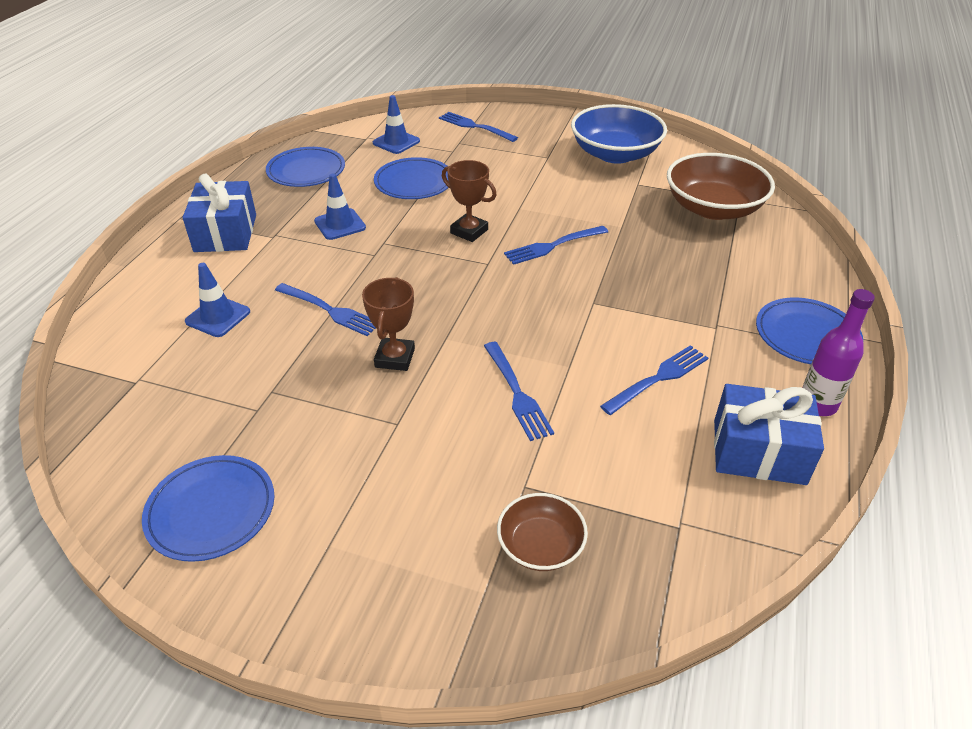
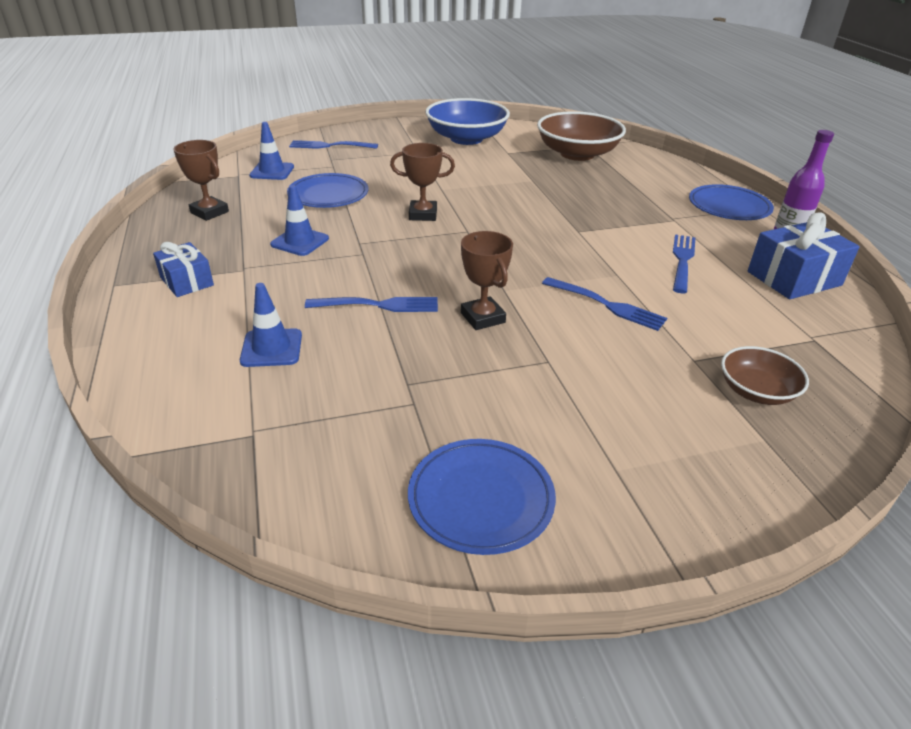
camera: 35 degrees left, 5 degrees down
(226, 233) = (187, 281): blue gift -> blue gift, size x0.63
(306, 171) = (209, 212): blue plate -> brown trophy
(553, 246) = (501, 205): blue fork -> none

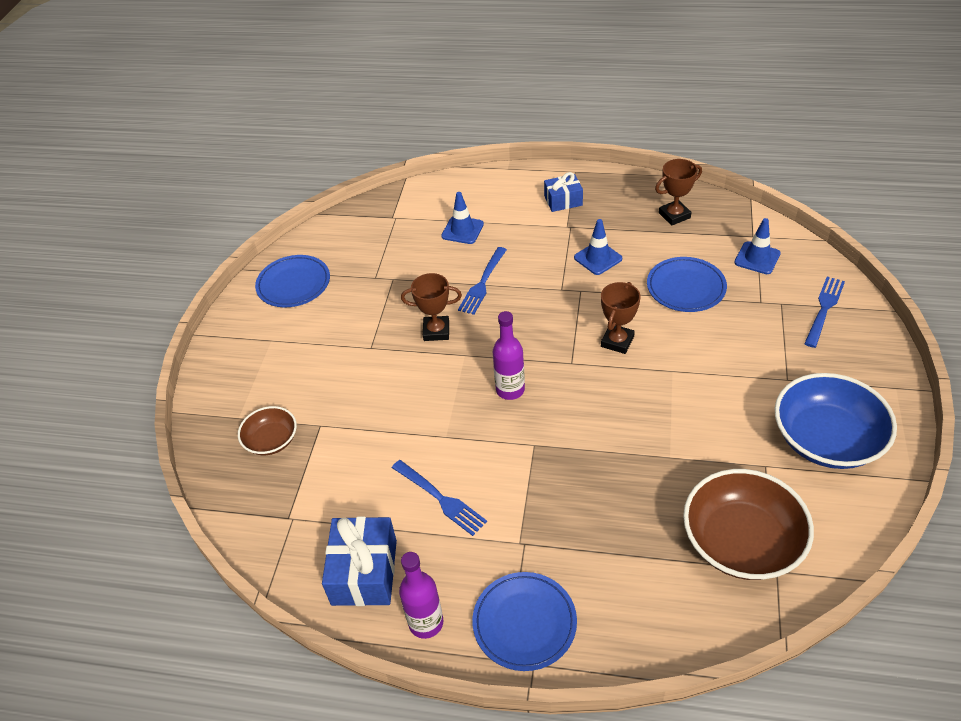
camera: 120 degrees right, 10 degrees up
(528, 254) = (510, 390): none -> purple bottle
(606, 305) = (409, 408): blue fork -> none

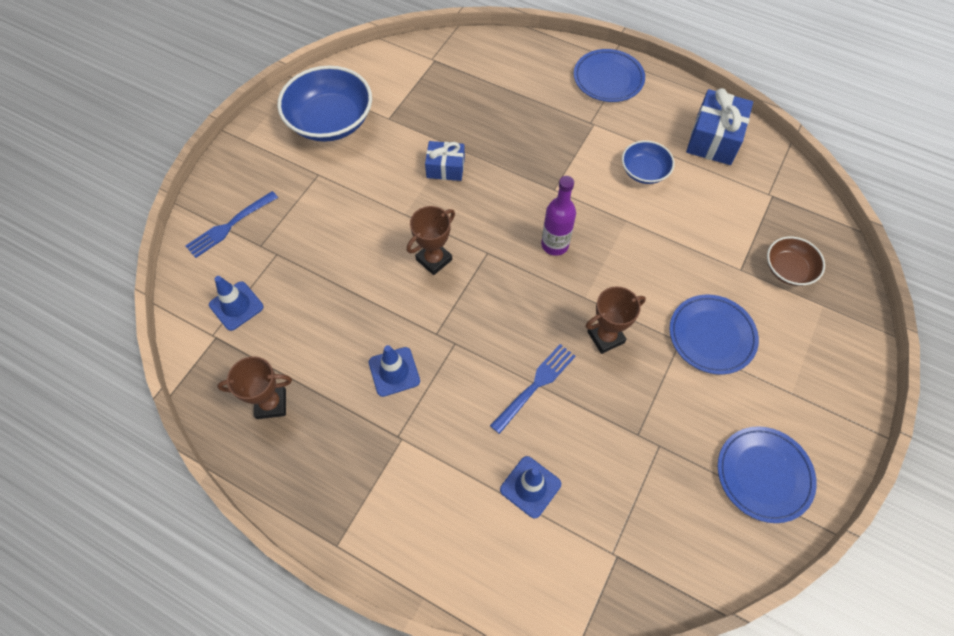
camera: 165 degrees left, 15 degrees up
(426, 623) = (674, 97): purple bottle -> none
(436, 331) = (605, 337): brown trophy -> brown trophy turned 45 degrees counterclockwise
(440, 499) = (644, 171): blue fork -> blue bowl
(563, 201) = (382, 489): blue gift -> blue gift (445, 168)
(686, 287) = (331, 296): blue plate -> blue plate (711, 336)
(741, 542) = (441, 79): brown bowl -> none

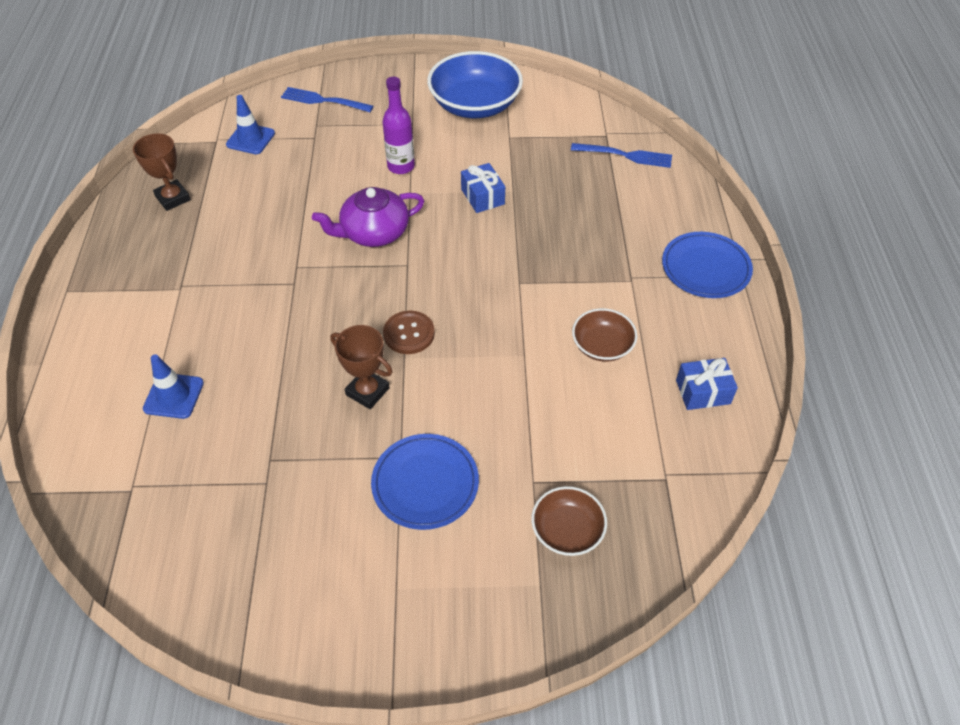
camera: 60 degrees right, 10 degrees down
(394, 372) = (242, 256): blue traffic cone -> none
(434, 259) = (374, 232): brown trophy -> purple teapot
(535, 385) = (281, 358): blue fork -> blue fork (625, 155)
(554, 245) = (451, 309): purple bottle -> purple bottle (401, 166)
(562, 284) = (409, 333): none -> brown button
(644, 171) = (602, 346): blue bowl -> brown bowl
(713, 139) = (703, 392): blue gift -> blue gift, size x0.63
(764, 475) = (277, 592): blue plate -> none

